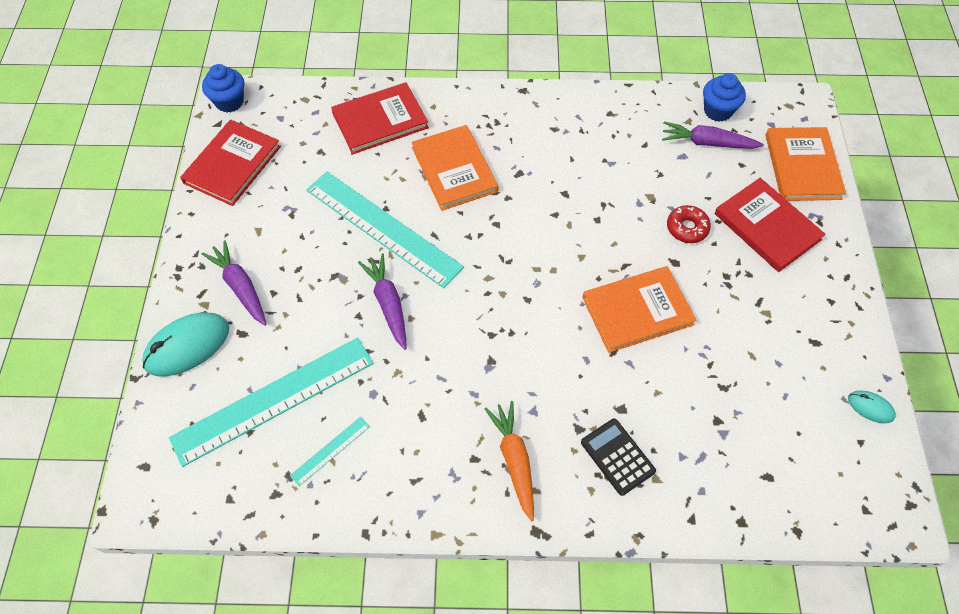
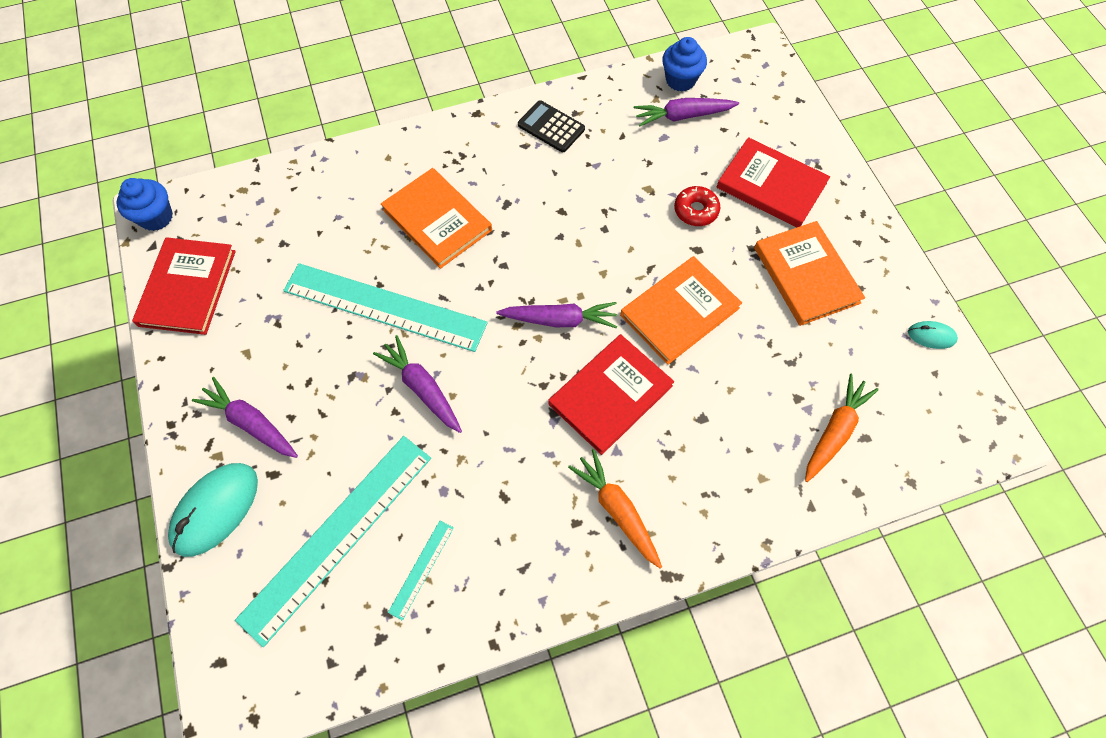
camera: 20 degrees left, 5 degrees up
(380, 120) = (336, 189): red book -> red book (610, 395)
(527, 284) = (560, 320): none -> purple carrot
(617, 456) = (717, 469): black calculator -> black calculator (551, 127)
(741, 461) = (834, 431): none -> orange carrot
(802, 166) = (781, 114): orange book -> orange book (806, 275)

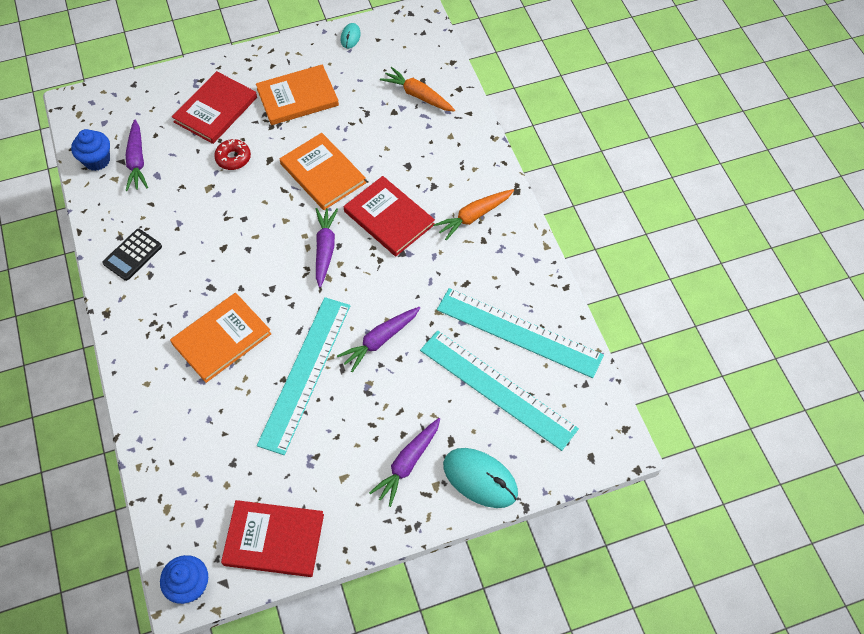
camera: 90 degrees left, 5 degrees down
(421, 569) = (519, 332): turquoise ruler -> turquoise ruler, size x2.38

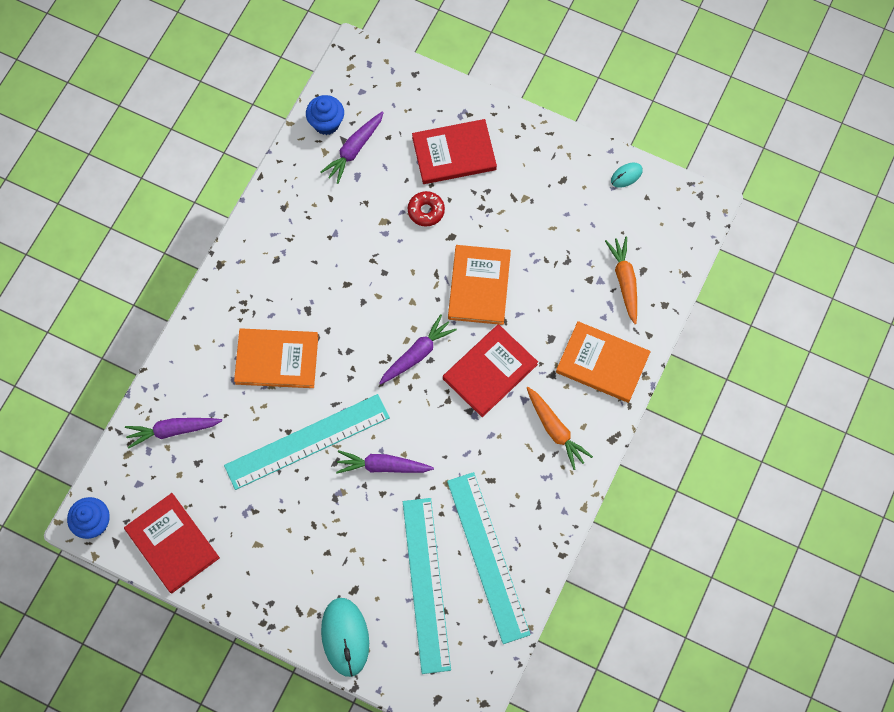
camera: 45 degrees right, 10 degrees up
(132, 255) = (279, 231): black calculator -> none
(297, 97) = (527, 198): orange book -> orange book (602, 363)
(389, 218) = (490, 371): red book -> red book turned 45 degrees clockwise
(407, 463) = (308, 577): purple carrot -> purple carrot (173, 430)
(474, 216) = (555, 430): orange carrot -> orange carrot turned 135 degrees counterclockwise

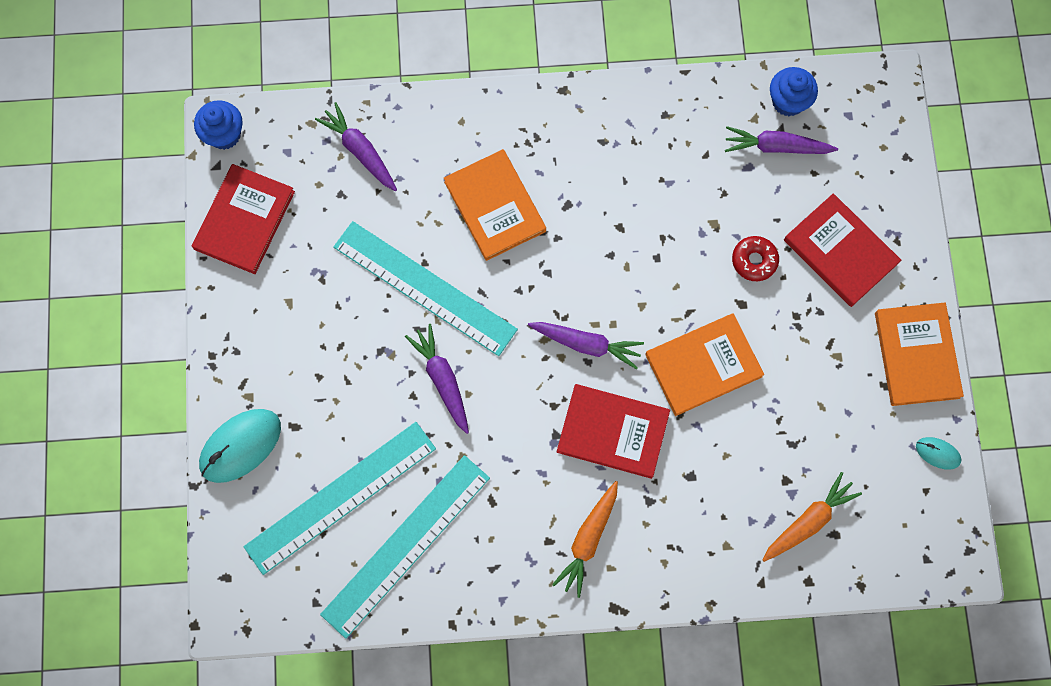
camera: 60 degrees right, 5 degrees up
(602, 363) = (696, 549): orange book -> orange book (916, 355)

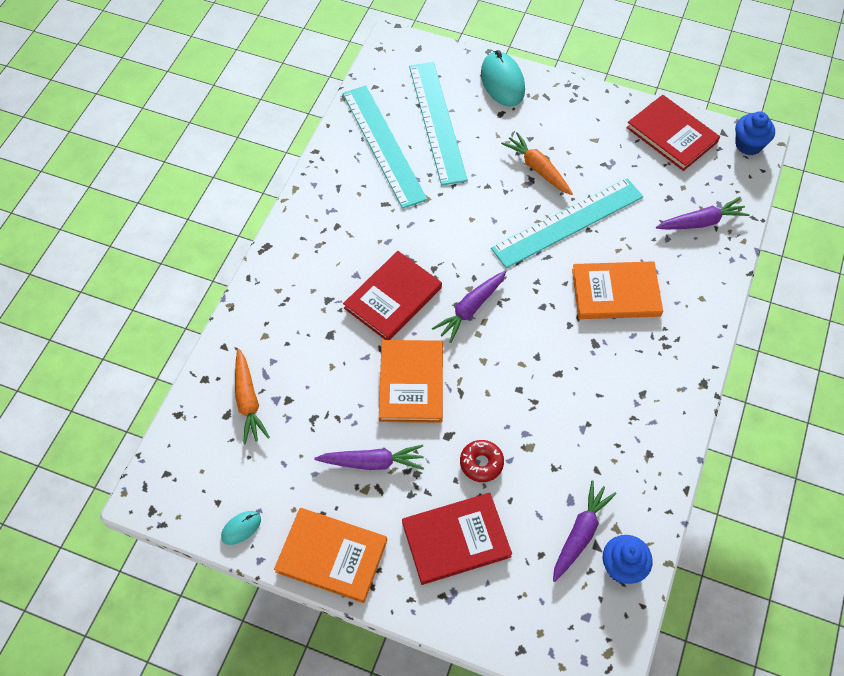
camera: 115 degrees right, 15 degrees down
(442, 379) = (490, 207): purple carrot -> purple carrot (372, 462)
(588, 539) = (323, 250): orange carrot -> orange carrot (538, 168)

